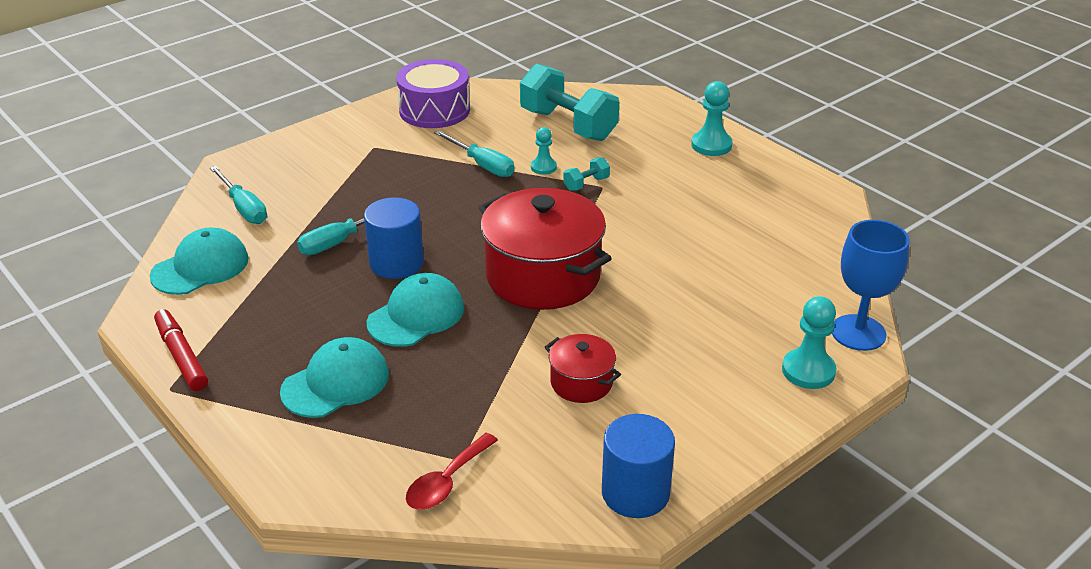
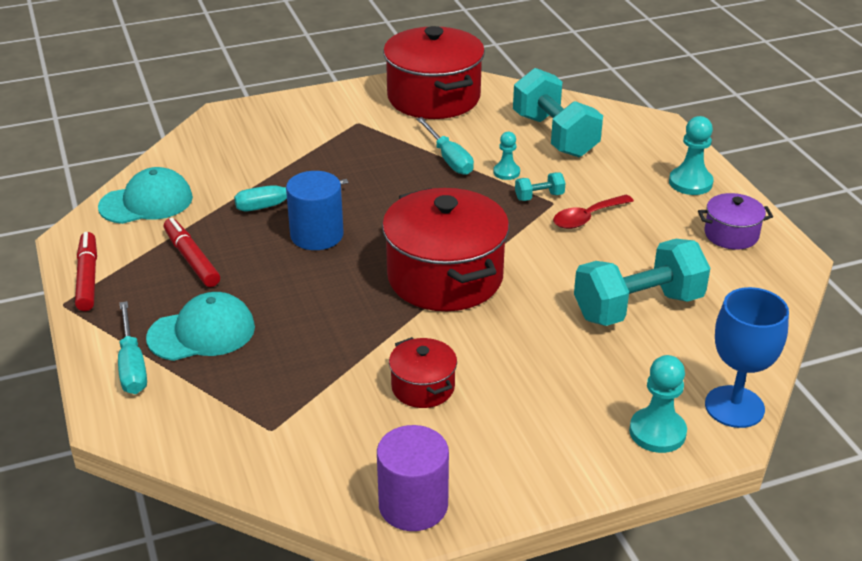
camera: 20 degrees right, 0 degrees up
(243, 208) = (212, 156): turquoise screwdriver -> turquoise screwdriver (132, 365)
(282, 313) = (191, 259): none -> red marker
(416, 315) = (307, 288): turquoise cap -> none
(434, 110) = (433, 97): purple drum -> red pot
(446, 482) = (247, 447): red spoon -> red spoon (587, 218)
(635, 493) = (413, 505): blue cylinder -> purple cylinder
(729, 265) = (638, 307): none -> turquoise dumbbell
(771, 184) = (731, 234): none -> purple pot

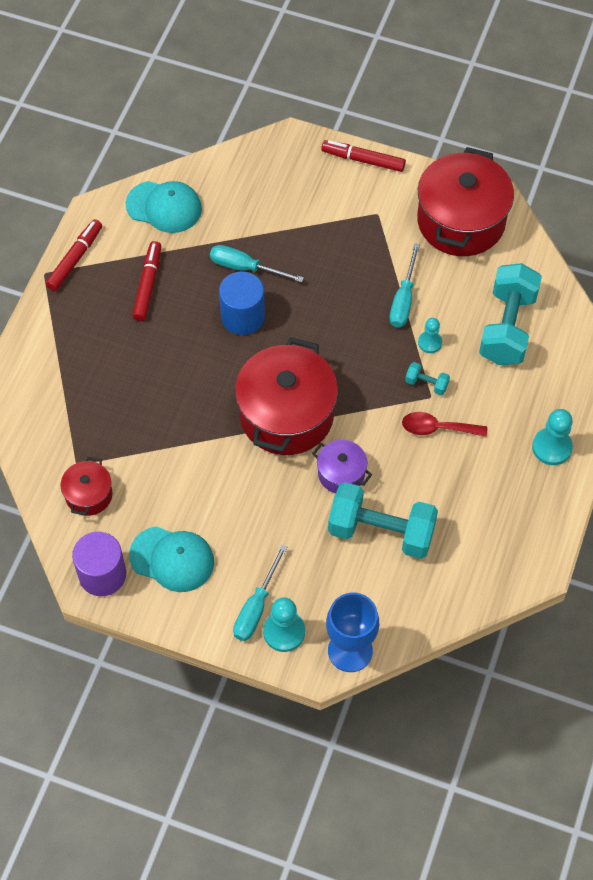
camera: 40 degrees right, 25 degrees up
(132, 365) = (43, 356): turquoise screwdriver -> turquoise screwdriver (256, 607)
(202, 332) = (102, 357): turquoise cap -> turquoise cap (172, 559)
(304, 99) = (363, 160): none -> red marker
(423, 387) = (186, 496): red pot -> red pot (89, 495)
(731, 234) = (520, 517): purple pot -> purple pot (341, 473)

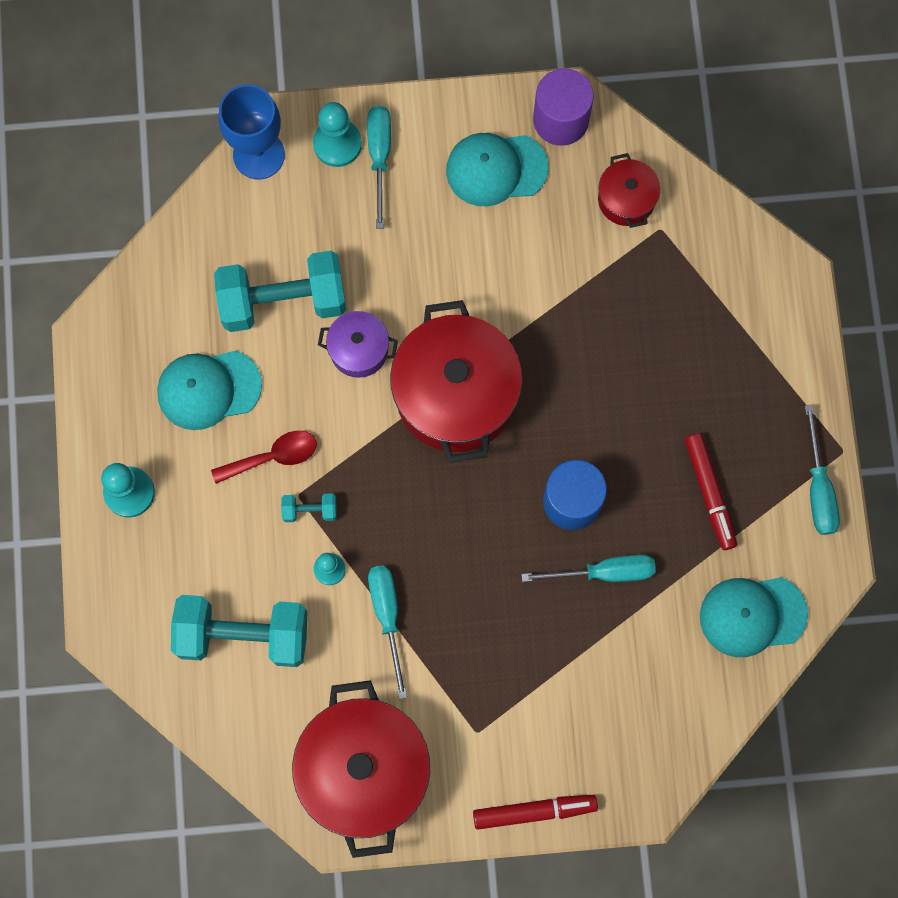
camera: 155 degrees right, 15 degrees up
(75, 259) = (818, 488): red marker -> turquoise screwdriver
(464, 493) = (208, 389): none -> turquoise cap
(507, 327) = (243, 635): turquoise dumbbell -> turquoise dumbbell turned 75 degrees counterclockwise

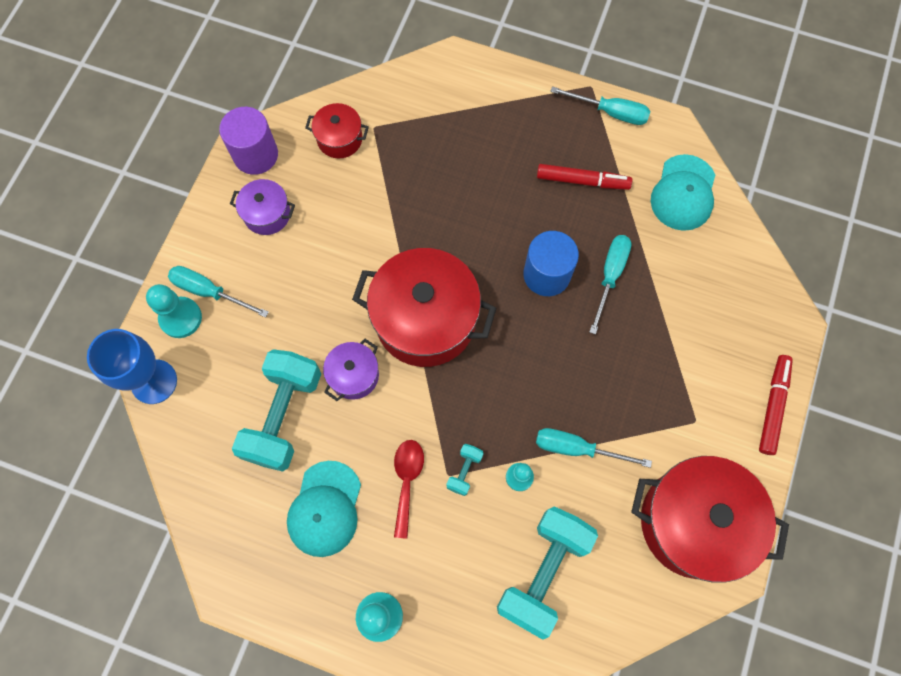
camera: 65 degrees left, 5 degrees down
(496, 169) = (267, 214): turquoise cap -> purple pot

